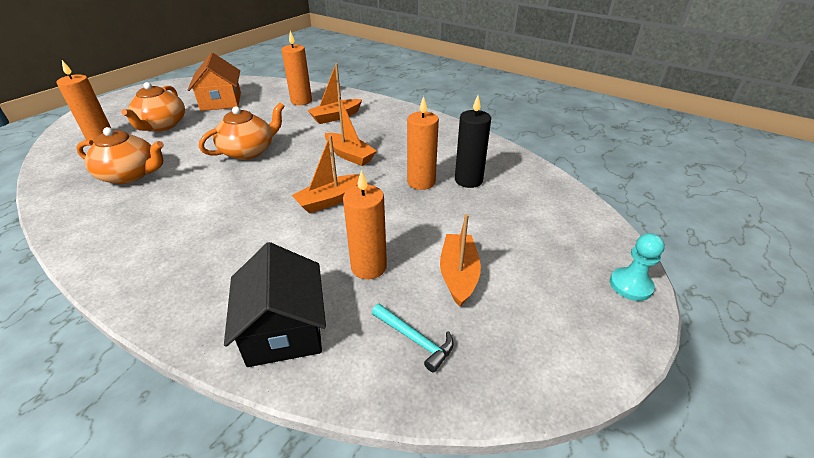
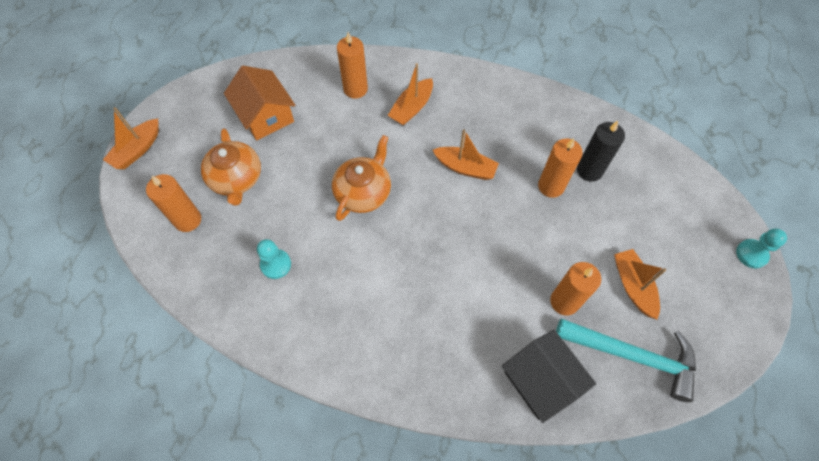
camera: 20 degrees left, 25 degrees up
(130, 175) = (276, 264): orange teapot -> turquoise pawn
(330, 200) = (487, 236): orange boat -> orange boat (137, 150)
(415, 339) = (632, 355): turquoise hammer -> turquoise hammer, size x2.06

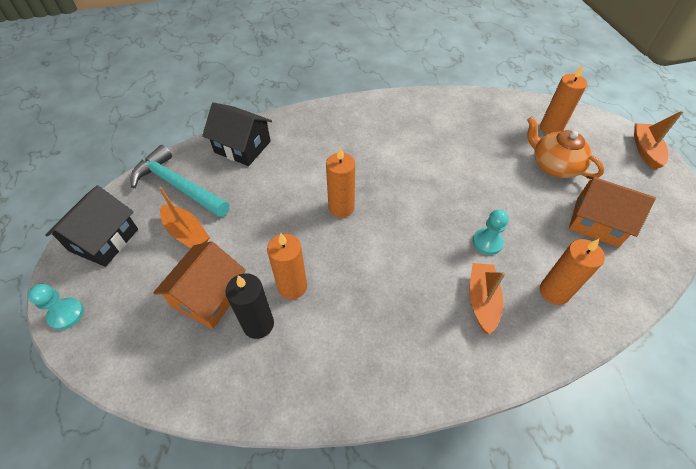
camera: 150 degrees right, 10 degrees down
(276, 264) = (466, 131): turquoise pawn -> turquoise pawn (487, 242)
(363, 192) = (453, 201): orange teapot -> none
(465, 168) = (384, 264): orange boat -> none
(564, 301) = (242, 197): orange candle -> orange candle (341, 207)
(624, 211) = (208, 296): none -> orange house
(632, 355) = (178, 186): turquoise hammer -> turquoise hammer turned 45 degrees clockwise
(719, 320) = (104, 240): none -> black house

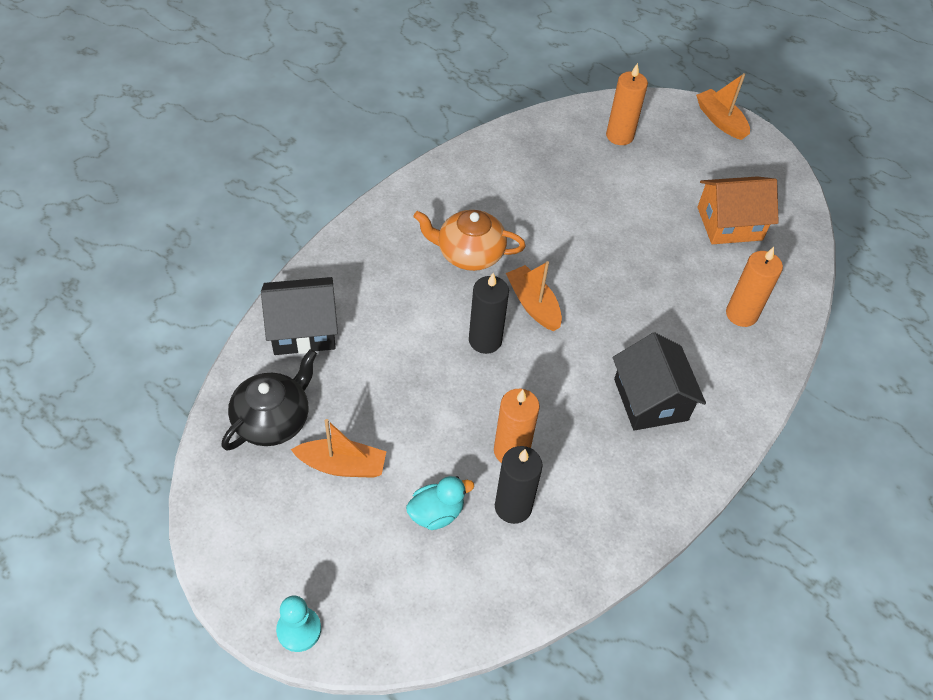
camera: 40 degrees left, 0 degrees up
(104, 240) = (251, 531): black house -> black house (650, 399)
(178, 186) = (273, 420): turquoise hammer -> black teapot
(208, 296) = (436, 513): orange house -> turquoise duck
(341, 207) = (485, 340): orange candle -> black candle
(482, 301) = (690, 358): orange boat -> orange boat (533, 304)
(487, 242) = (653, 298): turquoise pawn -> none
(554, 165) = (653, 179): orange teapot -> orange teapot (469, 253)

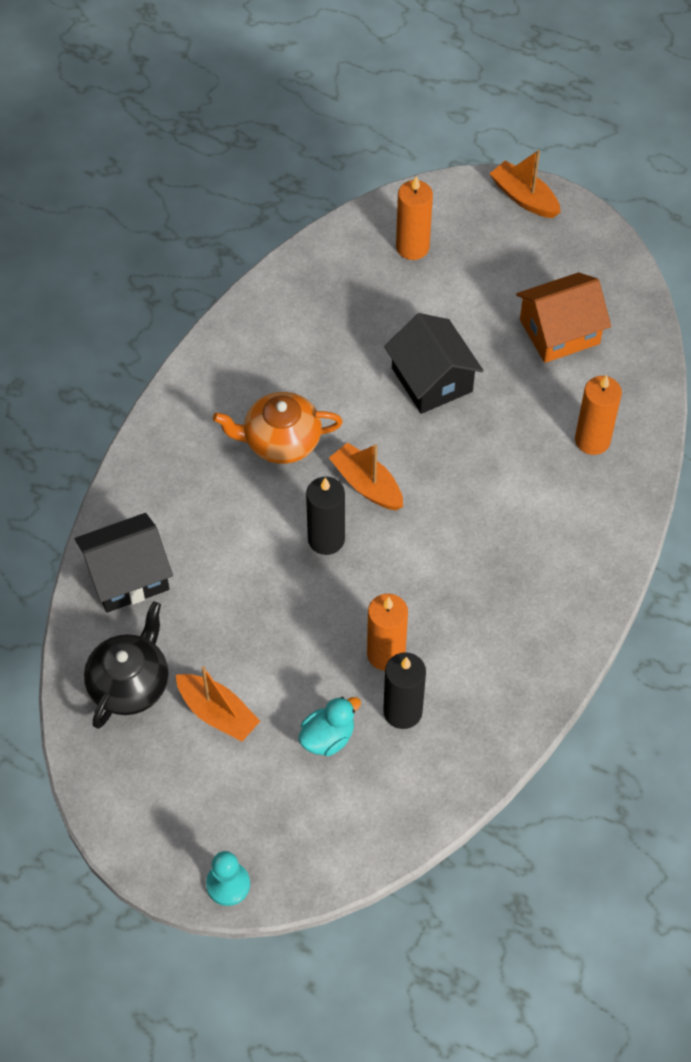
camera: 10 degrees left, 5 degrees up
(342, 465) = (217, 713): orange boat -> orange boat turned 45 degrees clockwise
(650, 399) = (516, 562): black house -> black house (432, 380)

